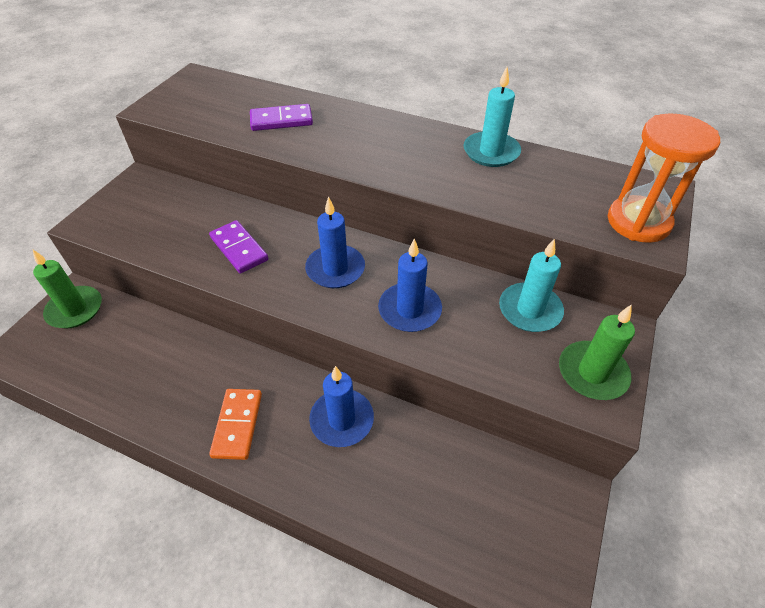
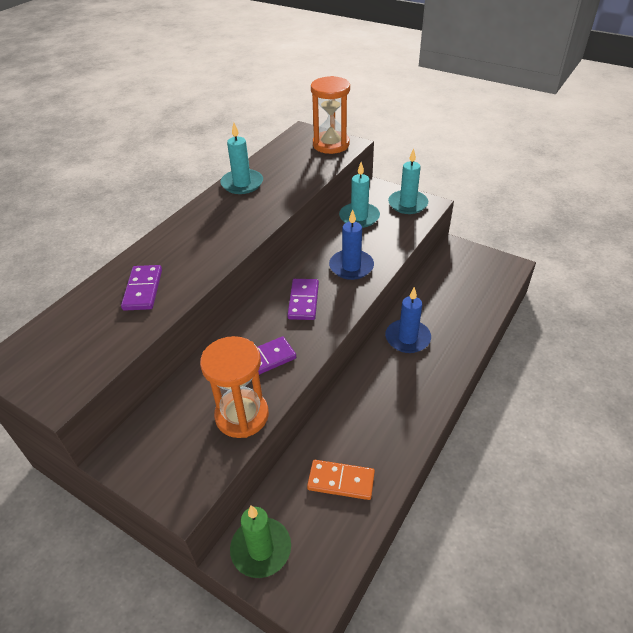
camera: 80 degrees left, 5 degrees down
(167, 244) = (242, 415): none -> orange hourglass
(237, 425) = (409, 397): orange domino -> orange domino (341, 481)
(335, 269) = (303, 301): blue candle -> purple domino
(592, 373) = (407, 204): green candle -> turquoise candle

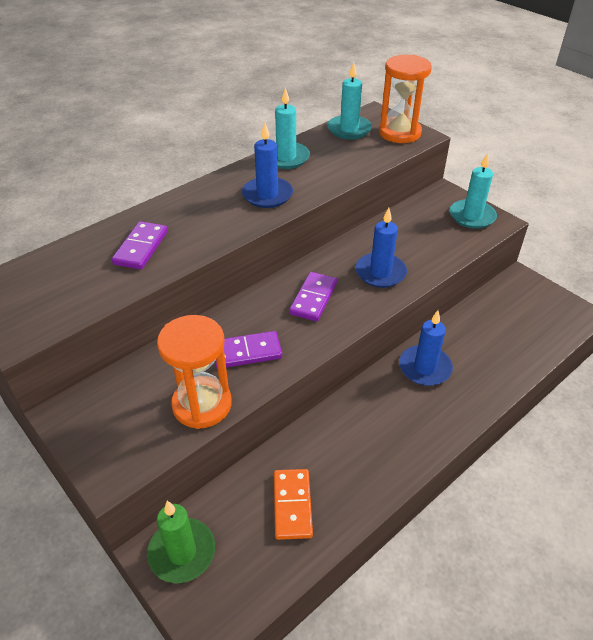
camera: 15 degrees right, 0 degrees up
(239, 219) = (267, 195): none -> blue candle
(341, 481) = (292, 505): orange domino -> orange domino turned 60 degrees clockwise
(359, 217) = (410, 220): turquoise candle -> turquoise candle (349, 129)

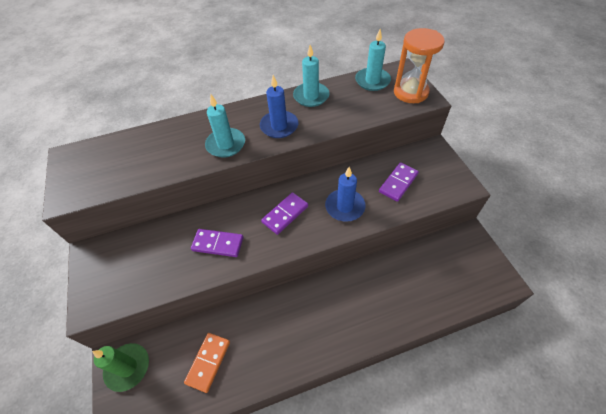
camera: 25 degrees right, 10 degrees up
(141, 248) = (172, 149): purple domino -> purple domino (398, 183)
(202, 404) = (168, 275): orange hourglass -> none
(425, 368) = (353, 288): blue candle -> none
(472, 216) = (444, 176): turquoise candle -> turquoise candle (226, 144)

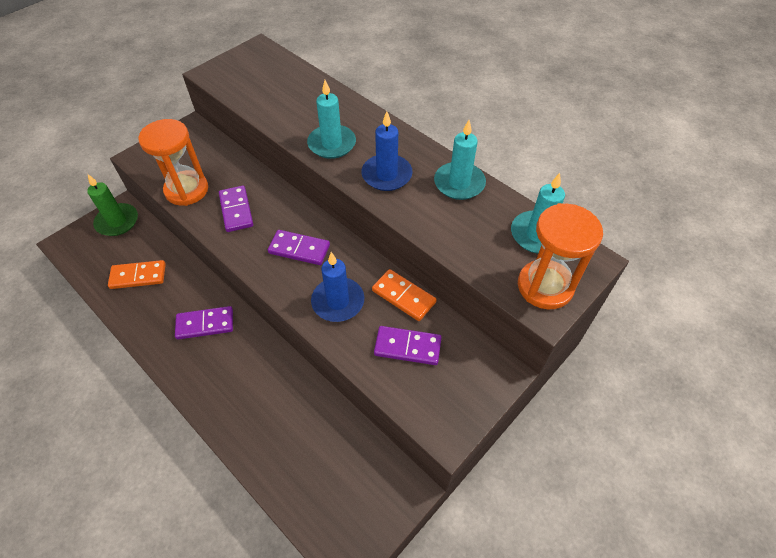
camera: 60 degrees right, 0 degrees up
(166, 275) = (186, 190): none -> orange hourglass
(291, 318) = (205, 324): none -> purple domino
(359, 171) = (403, 296): none -> orange domino

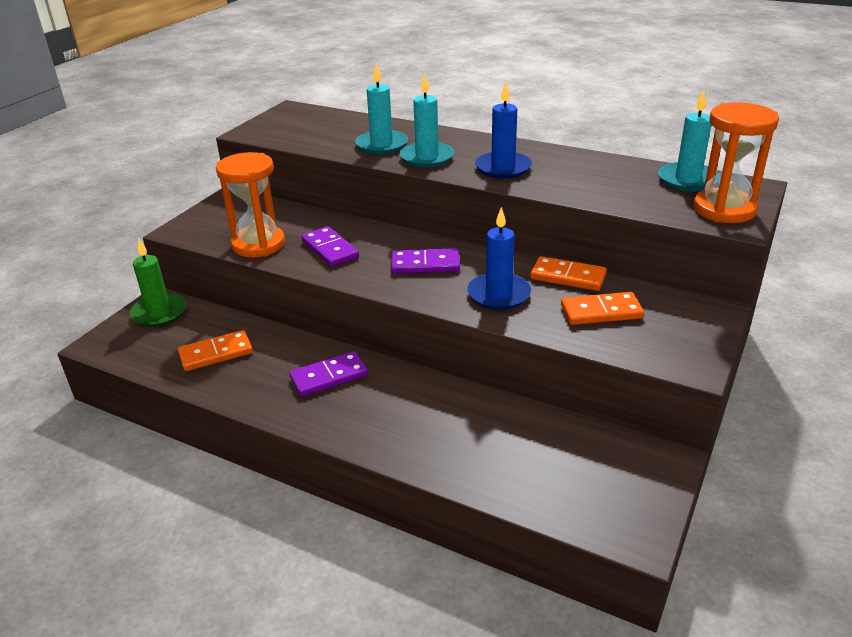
camera: 15 degrees left, 20 degrees down
(407, 347) = (601, 312): purple domino -> orange domino
(459, 183) = (582, 161): turquoise candle -> turquoise candle (381, 145)

